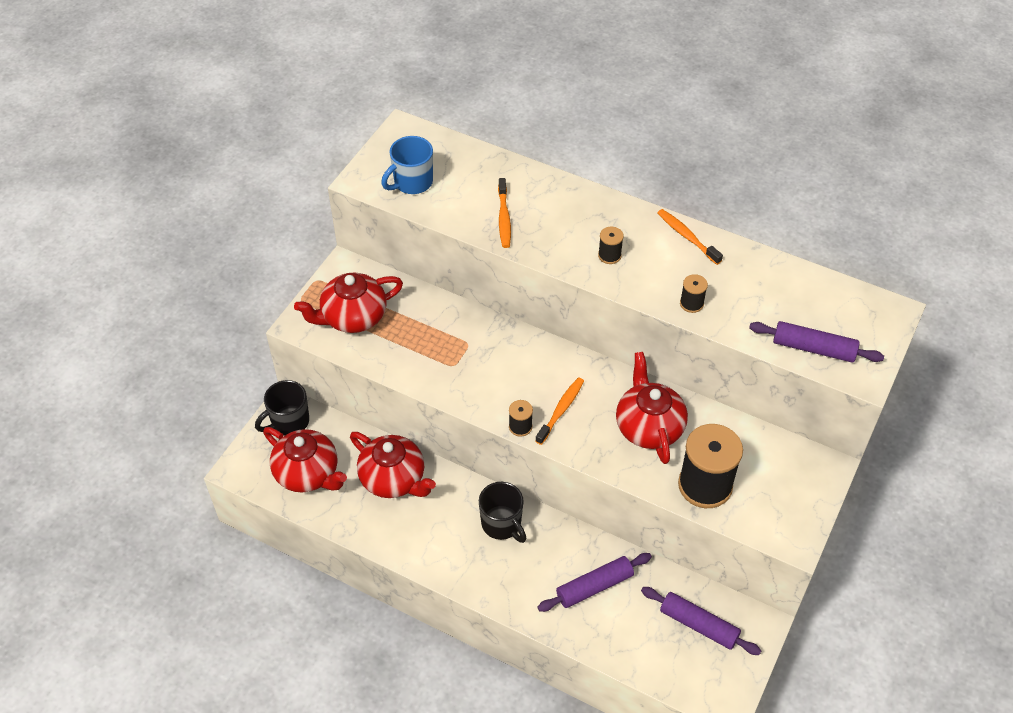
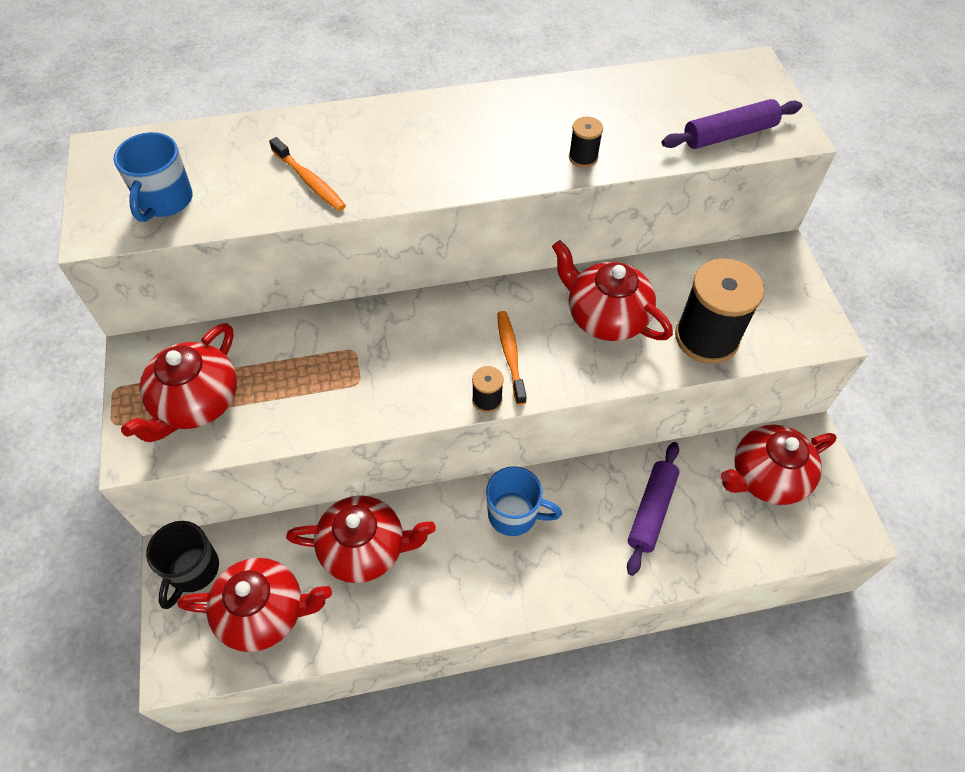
camera: 40 degrees left, 5 degrees up
(502, 524) = (514, 514): black mug -> blue mug
(609, 255) = (458, 157): black spool -> none
(687, 236) = (514, 98): orange toothbrush -> none
(698, 625) = (766, 477): purple rolling pin -> red teapot

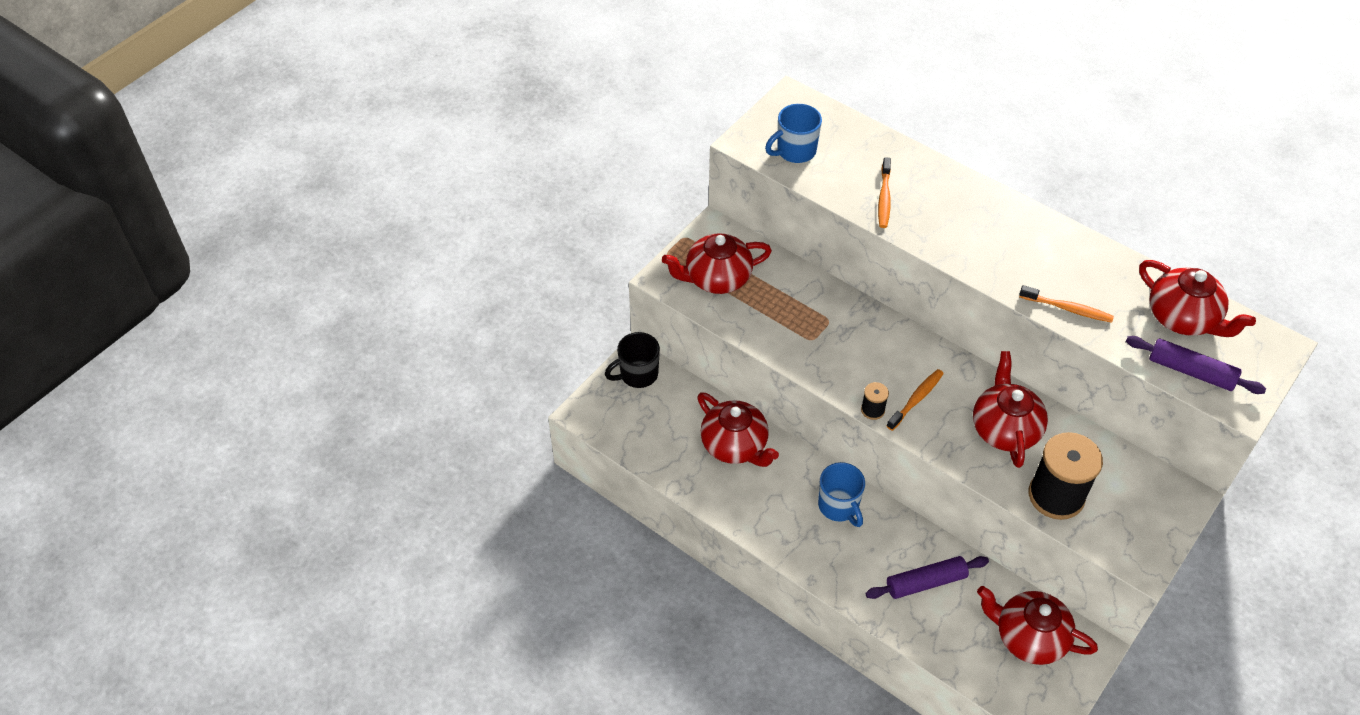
camera: 50 degrees right, 5 degrees down
(264, 612) = (650, 427): red teapot -> red teapot (1183, 318)
(583, 157) = (1068, 309): black spool -> orange toothbrush

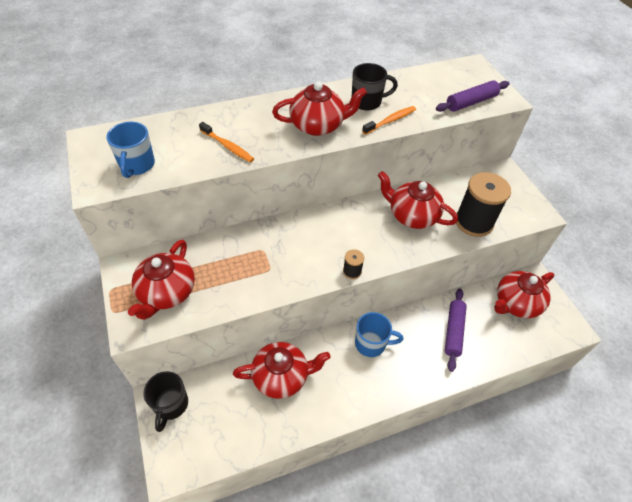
camera: 60 degrees left, 0 degrees up
(916, 399) = (360, 243): orange toothbrush -> none
(1078, 272) = (367, 102): none -> black mug
(1183, 318) = (432, 84): red teapot -> red teapot (318, 125)

